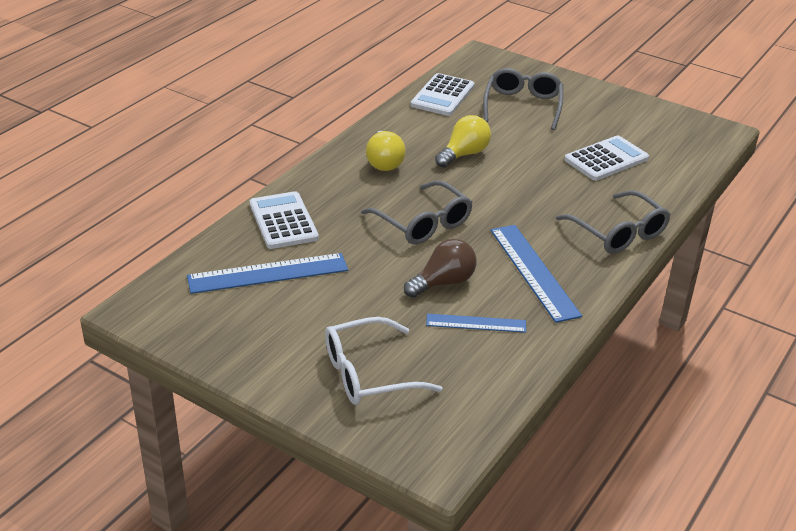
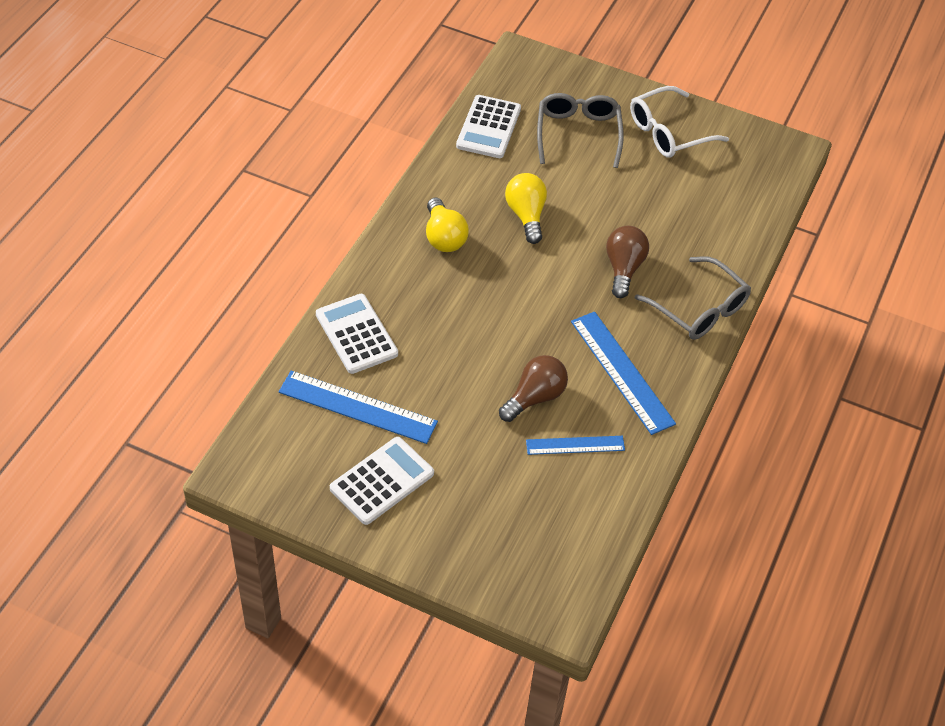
camera: 10 degrees left, 15 degrees up
(268, 273) = (357, 407): blue ruler -> blue ruler turned 45 degrees clockwise
(368, 374) = (483, 520): white glasses -> white glasses (668, 132)
(423, 223) = (501, 320): grey glasses -> none
(464, 154) = (526, 215): yellow light bulb -> yellow light bulb turned 45 degrees counterclockwise
(548, 198) = (623, 268): none -> brown light bulb
(606, 159) = (676, 206): white calculator -> white calculator (382, 481)

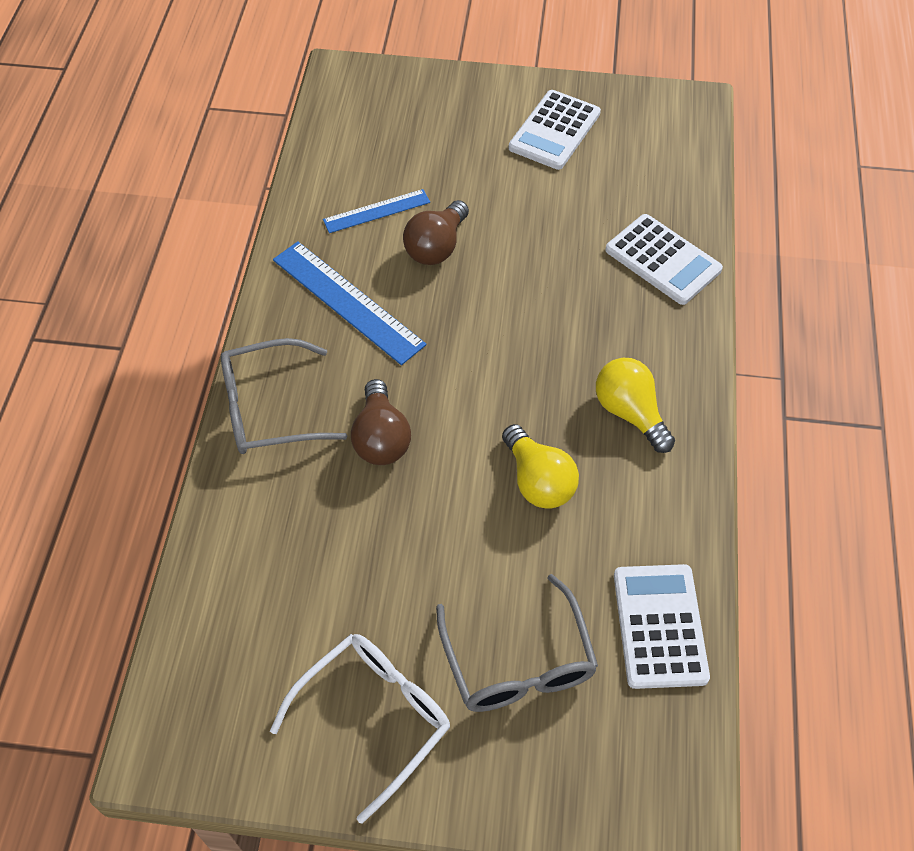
camera: 165 degrees right, 5 degrees up
(357, 407) = (616, 187): blue ruler -> none
(699, 309) = (269, 409): grey glasses -> grey glasses turned 45 degrees counterclockwise

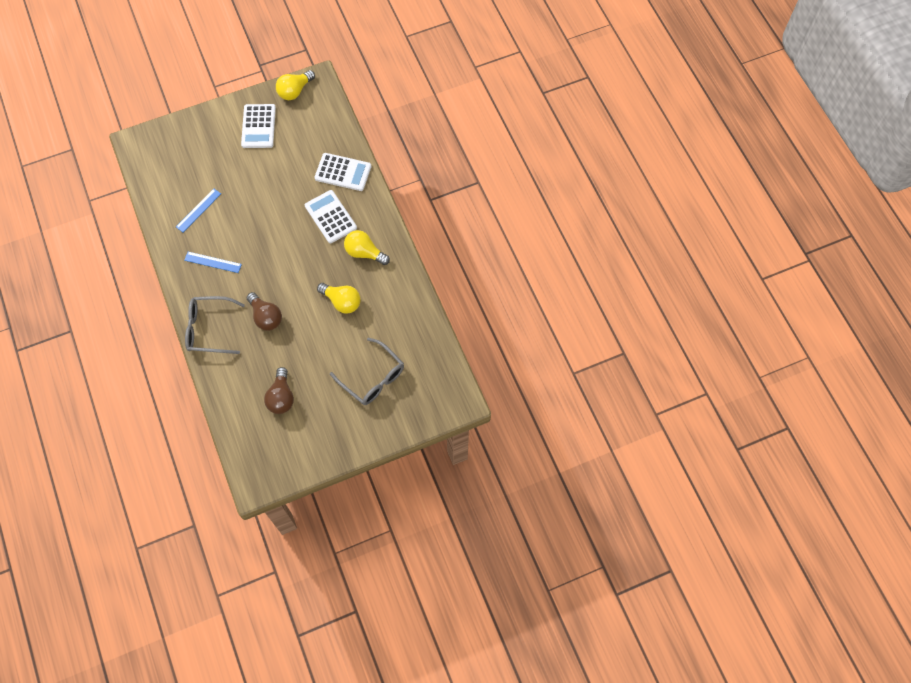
camera: 30 degrees left, 10 degrees up
(269, 409) = (209, 329): grey glasses -> grey glasses turned 45 degrees clockwise
(347, 302) = (213, 262): blue ruler -> blue ruler, size x0.60
(374, 717) = (329, 427): white glasses -> none
(436, 247) = (237, 215): brown light bulb -> brown light bulb (281, 397)
(646, 104) = (295, 91): none -> yellow light bulb
(659, 626) = (419, 336): white calculator -> white calculator (330, 217)

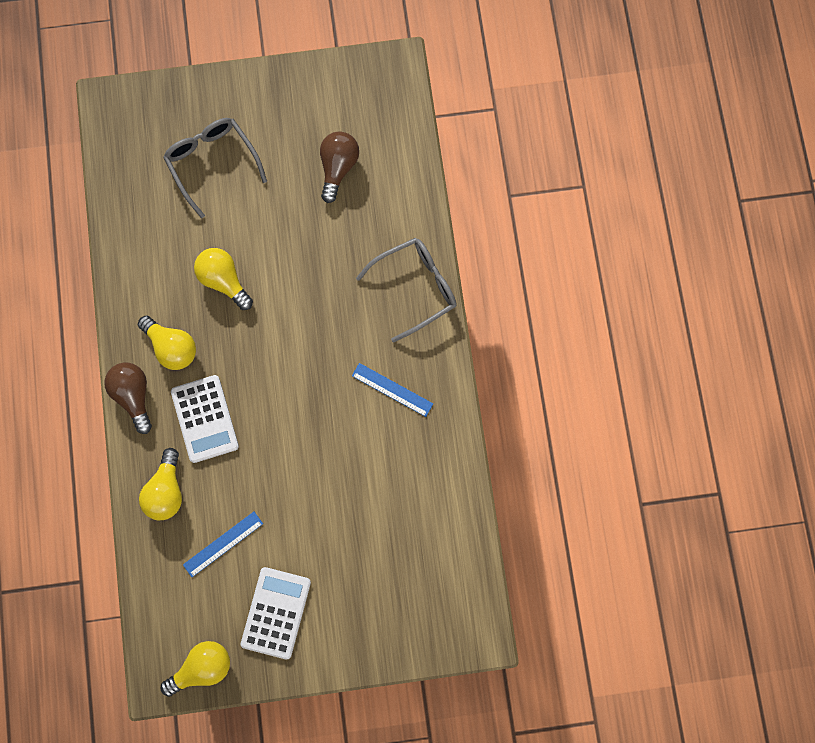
camera: 165 degrees left, 10 degrees up
(198, 210) = (398, 482): blue ruler -> blue ruler (223, 544)
(209, 329) = (415, 288): grey glasses -> grey glasses turned 45 degrees counterclockwise
(266, 317) = (334, 285): brown light bulb -> brown light bulb (133, 396)
(343, 172) = (166, 491): white calculator -> yellow light bulb

